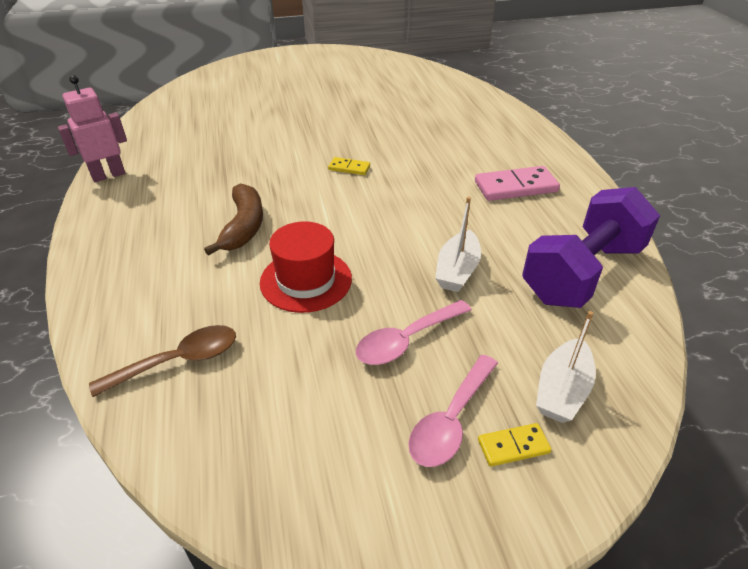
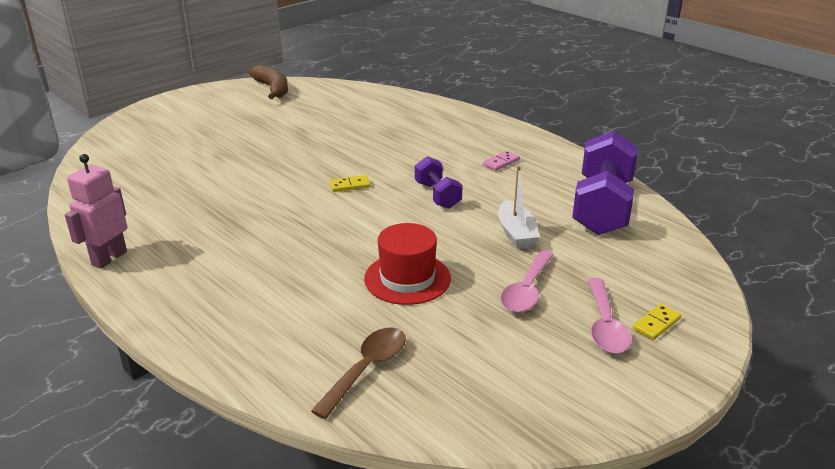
camera: 30 degrees left, 10 degrees down
(243, 226) = (306, 258): brown banana -> brown banana (272, 89)
(418, 203) = (437, 195): none -> purple dumbbell
(515, 187) = (501, 162): pink domino -> pink domino, size x0.54
(562, 390) = (655, 282): white boat -> none

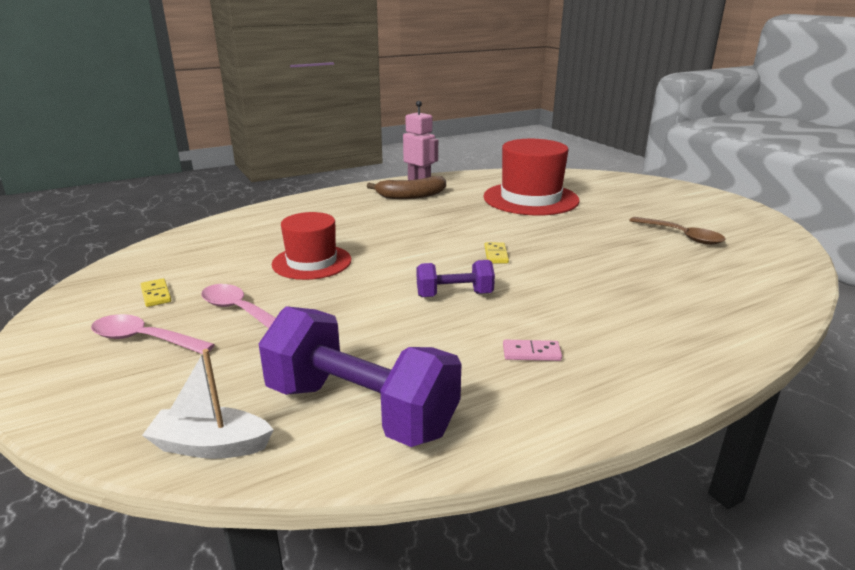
camera: 105 degrees right, 5 degrees down
(186, 179) = (530, 199): none -> red hat
(272, 89) = (766, 235): brown banana -> brown banana (411, 196)
(366, 369) = (221, 238): brown spoon -> brown spoon (682, 236)
(501, 162) = (531, 353): pink domino -> pink domino turned 60 degrees counterclockwise
(516, 233) = (343, 326): white boat -> white boat (211, 445)
(656, 324) = (106, 371): yellow domino -> yellow domino (156, 295)

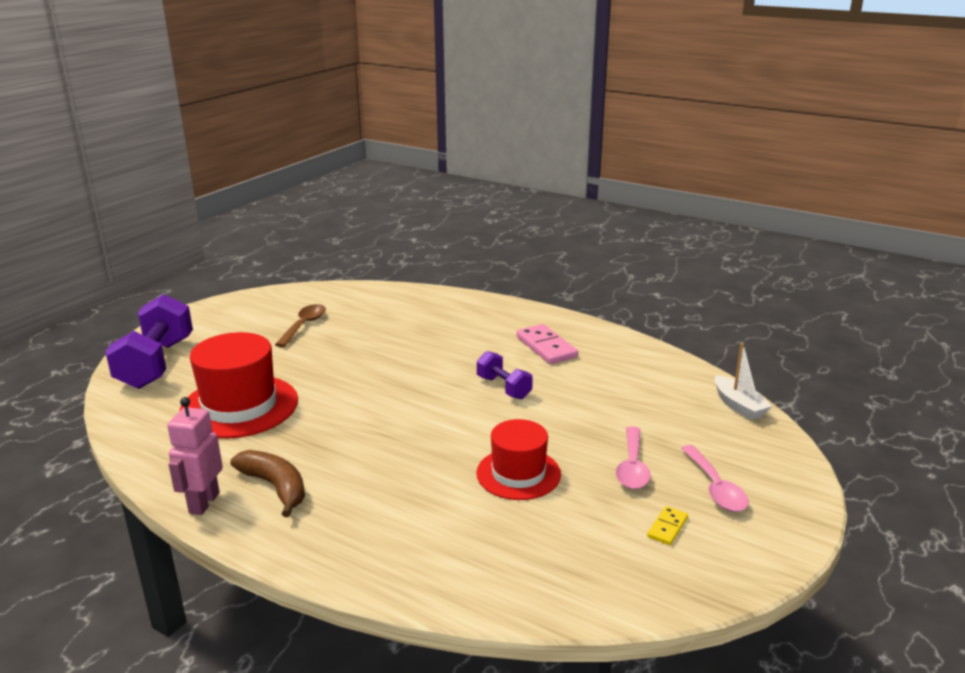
camera: 120 degrees left, 0 degrees up
(360, 410) = (658, 377): purple dumbbell -> purple dumbbell (156, 364)
(496, 255) = (413, 389): yellow domino -> none
(531, 353) = (546, 347): pink domino -> pink domino, size x1.87

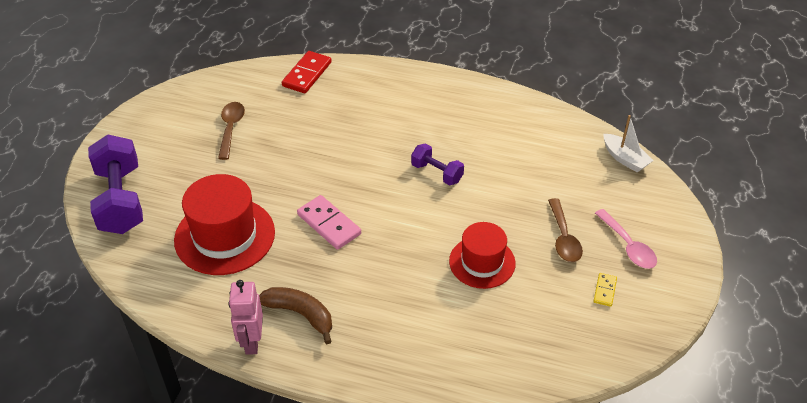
camera: 15 degrees left, 20 degrees up
(406, 296) = (307, 74): none -> red domino
(546, 347) = (454, 118): pink domino -> pink domino (329, 224)
(632, 467) = (563, 238): pink spoon -> brown spoon

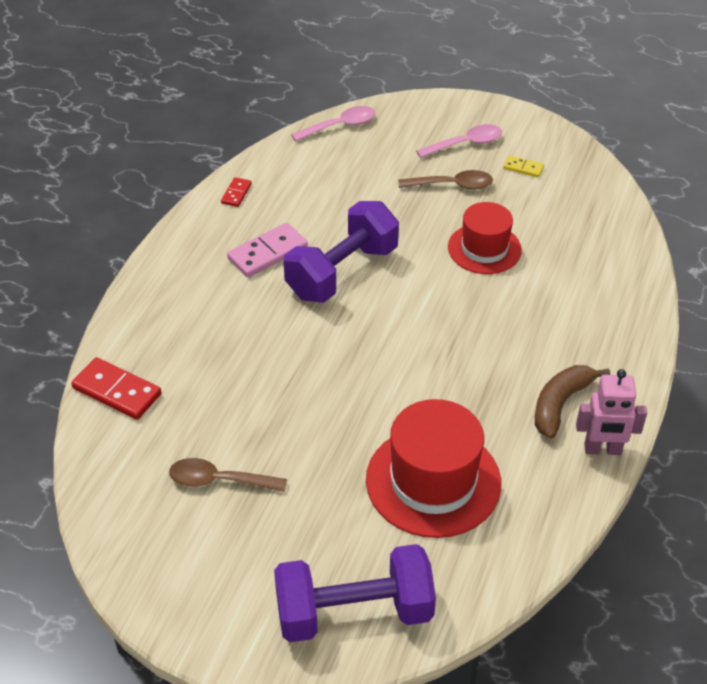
camera: 85 degrees left, 0 degrees up
(329, 224) = (419, 374): pink domino -> pink domino (267, 253)
(437, 173) = (342, 272): purple dumbbell -> purple dumbbell, size x1.88
(517, 106) = (236, 193): none -> red domino
(625, 159) = (340, 126): white boat -> pink spoon

